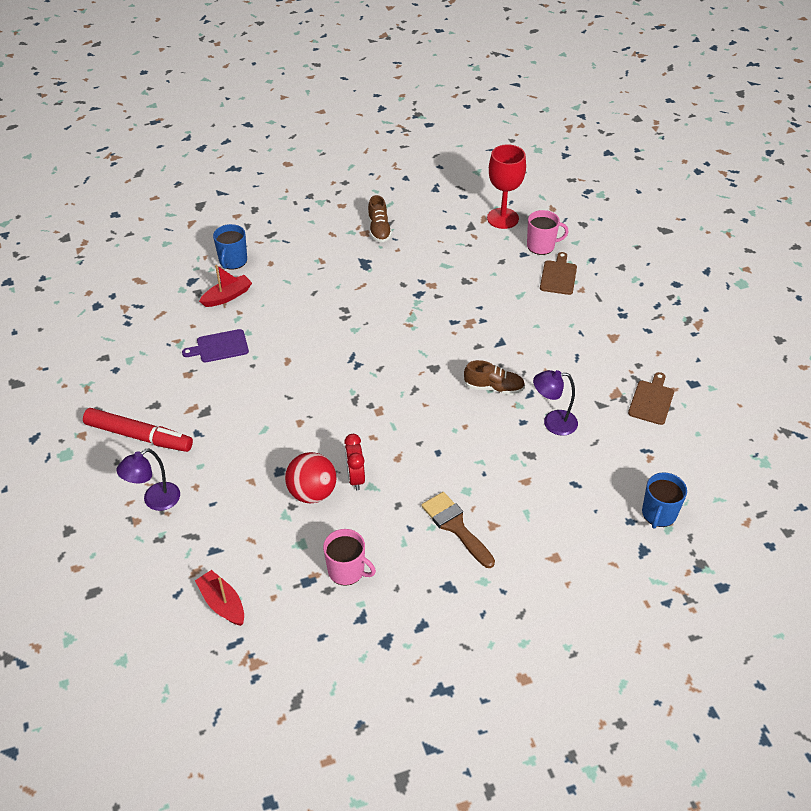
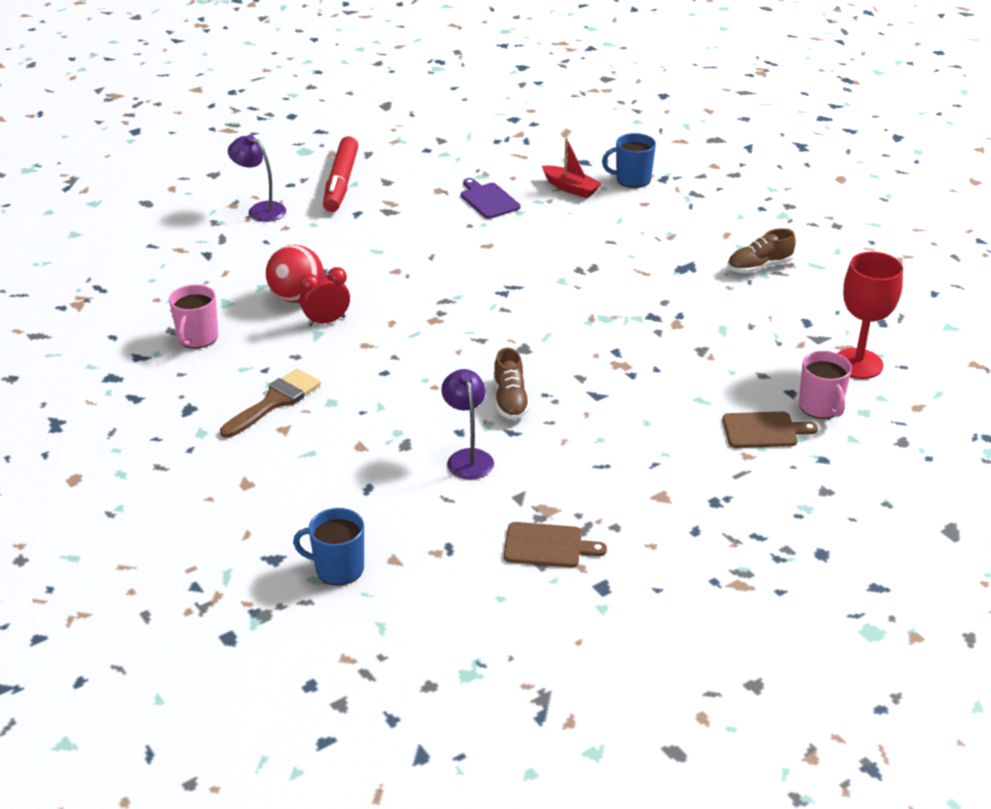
camera: 75 degrees right, 10 degrees down
(222, 603) = (144, 272): red boat -> none

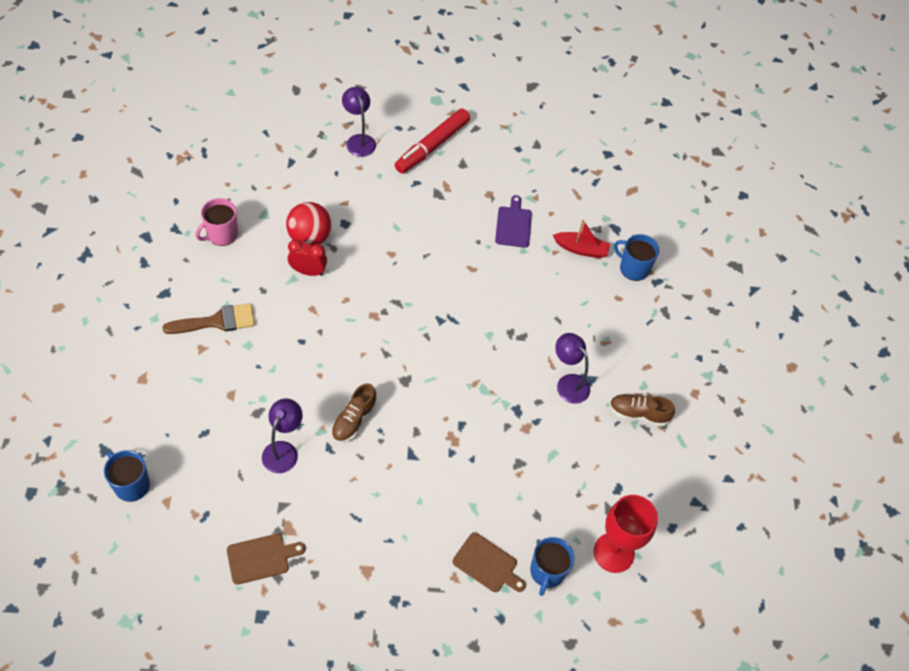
camera: 30 degrees right, 20 degrees up
(547, 545) = (261, 558): brown cutting board -> brown cutting board turned 60 degrees counterclockwise
(570, 188) = (581, 249): red boat -> red boat turned 60 degrees counterclockwise
(674, 277) = (568, 383): none -> purple lamp
(820, 407) = (547, 572): pink mug -> blue mug

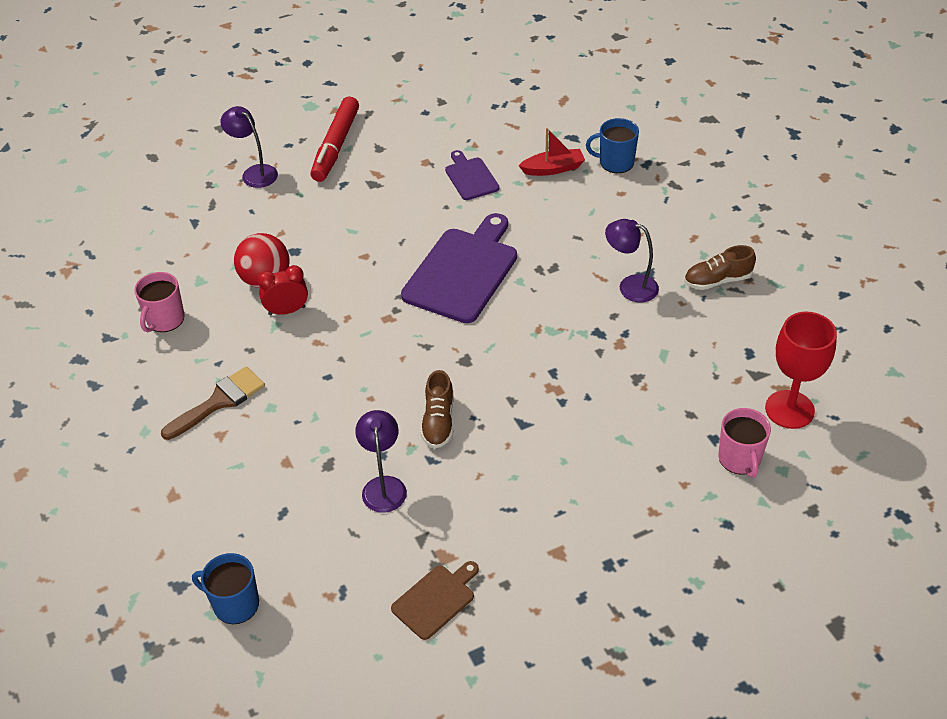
camera: 20 degrees left, 10 degrees down
(453, 304) = (463, 271): none -> purple cutting board
(487, 564) = (676, 482): brown cutting board -> none
(547, 572) = (740, 459): blue mug -> pink mug

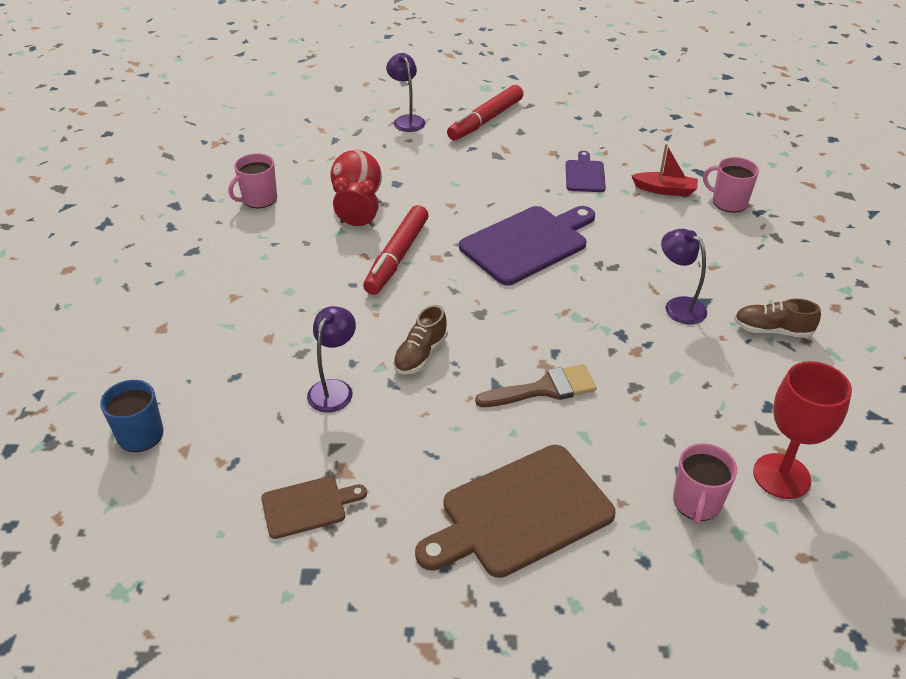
camera: 25 degrees right, 5 degrees down
(219, 402) = (252, 272): brown brush -> brown brush (544, 389)
(350, 332) = (397, 257): none -> red marker
(612, 527) = (520, 513): none -> brown cutting board
(615, 162) = (728, 202): blue mug -> pink mug

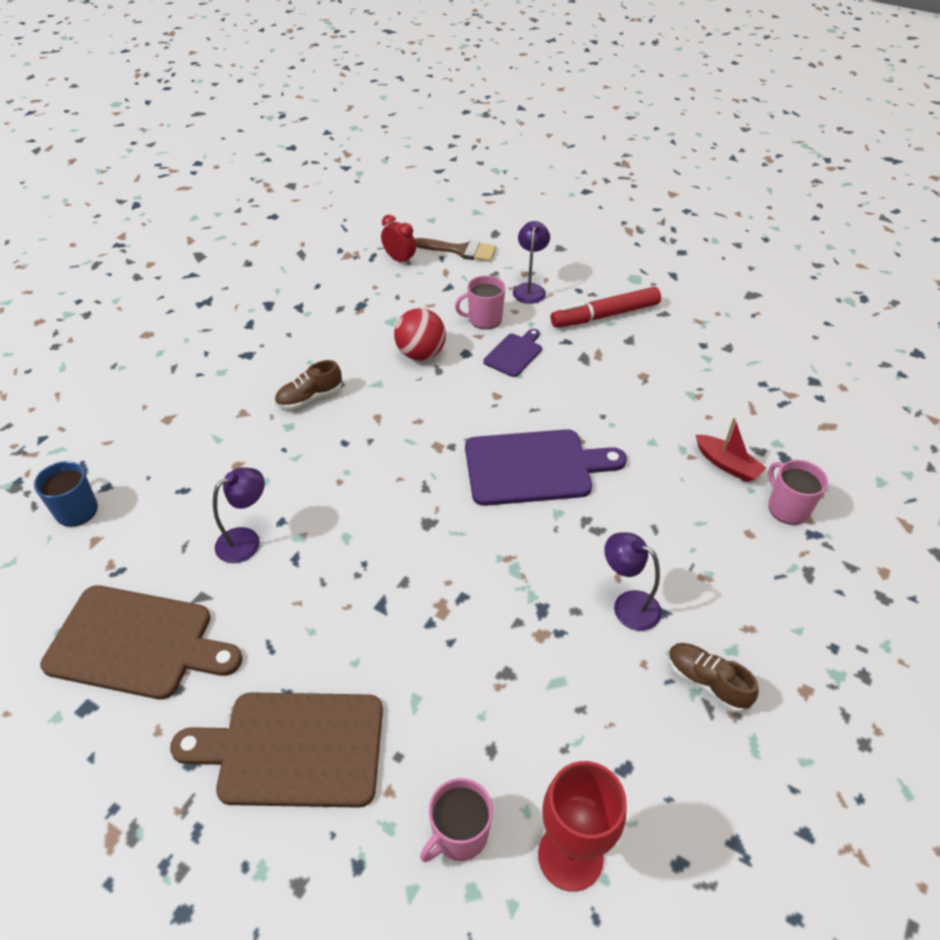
camera: 30 degrees right, 5 degrees up
(259, 199) = (337, 324): pink mug -> pink mug (484, 319)
(308, 506) = (137, 643): brown cutting board -> brown cutting board, size x1.92
(357, 224) = (397, 382): red clock -> red clock (399, 260)
(397, 257) = (404, 431): red marker -> none
(420, 354) = (342, 541): brown shoe -> brown shoe (310, 398)
(544, 389) = (419, 631): brown brush -> brown brush (460, 250)
(584, 175) = (655, 413): purple cutting board -> purple cutting board (514, 353)
(678, 306) = (627, 605): purple lamp -> purple lamp turned 45 degrees counterclockwise

